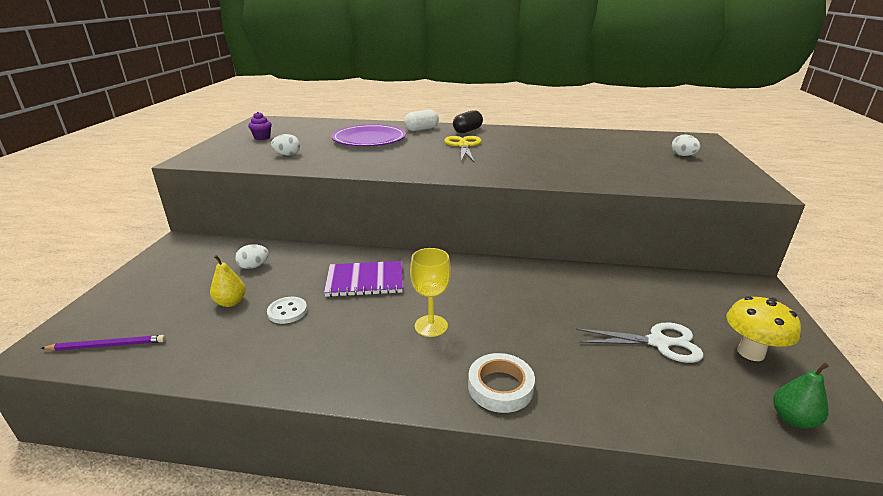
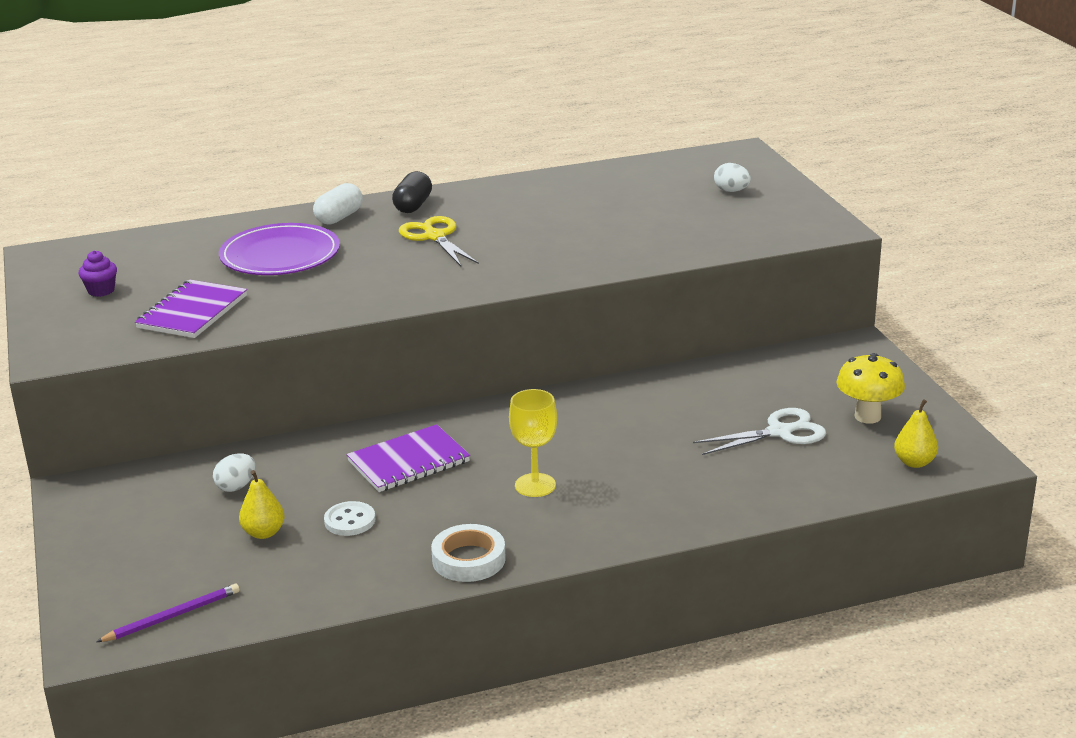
camera: 25 degrees left, 0 degrees up
(287, 155) = (192, 312): white egg -> purple notebook
(500, 387) = (651, 516): white tape -> white tape (468, 559)
(793, 419) = (914, 462): green pear -> yellow pear

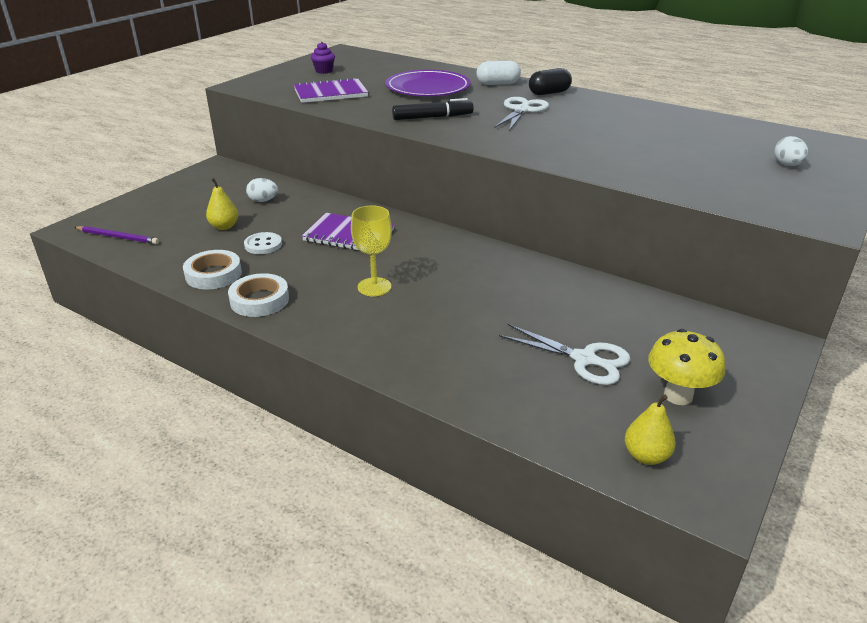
camera: 50 degrees right, 5 degrees up
(372, 572) = (213, 274): none -> white tape
(374, 285) = (432, 117): none -> black marker
(435, 237) = (522, 110): yellow scissors -> white scissors

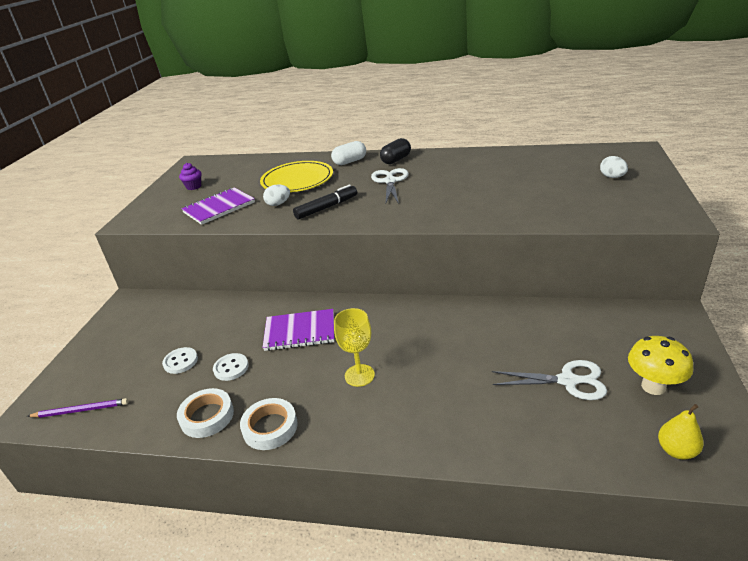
camera: 20 degrees left, 0 degrees up
(224, 226) = (180, 361): yellow pear -> white button
(263, 201) = (198, 322): white egg -> white egg (278, 204)
(428, 87) = (297, 180): purple plate -> yellow plate

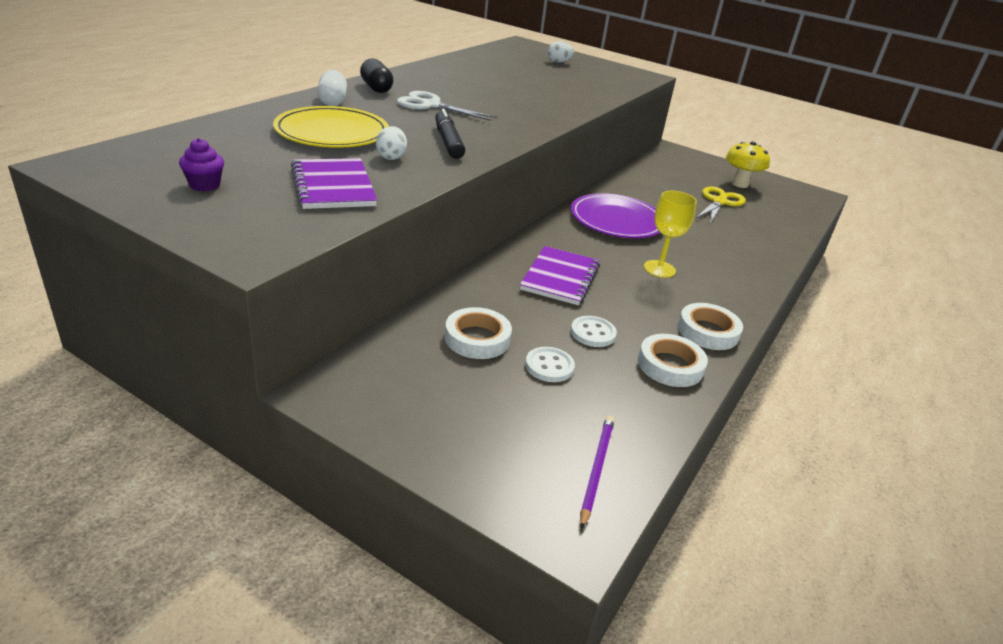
camera: 75 degrees left, 0 degrees up
(198, 326) = (477, 338): none -> white tape
(432, 329) = (617, 220): none -> purple plate
(568, 381) = (719, 202): white scissors -> yellow scissors
(676, 450) = (798, 202): yellow pear -> none

